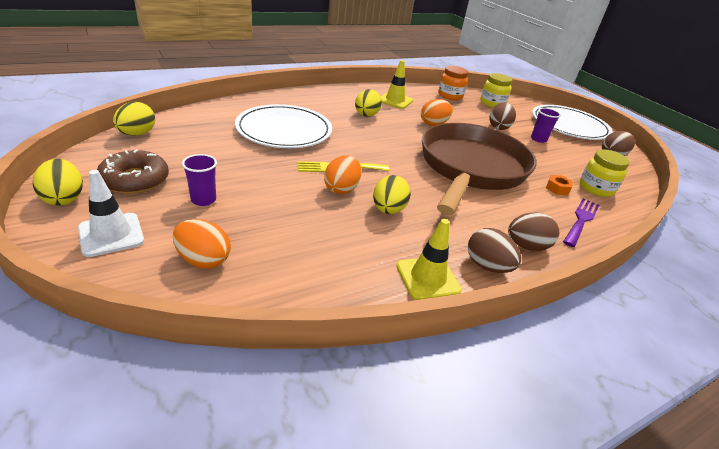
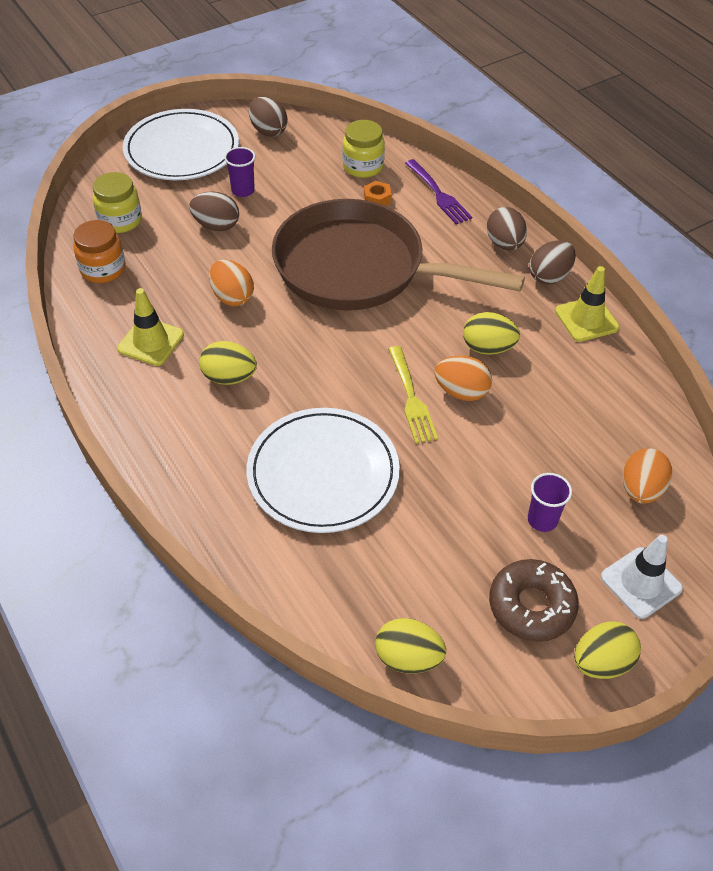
camera: 90 degrees left, 15 degrees up
(581, 220) = (438, 194): purple fork -> purple fork turned 150 degrees counterclockwise

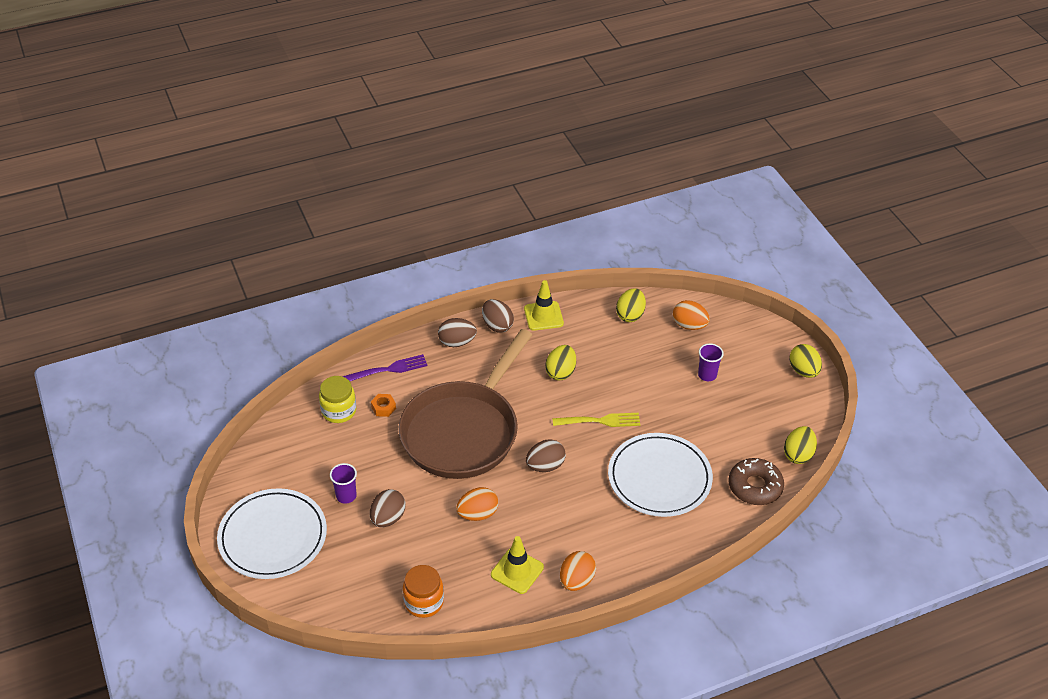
camera: 80 degrees left, 5 degrees down
(120, 220) = (362, 588): yellow jar -> none
(229, 377) = (563, 523): yellow egg -> yellow egg (630, 315)
(268, 131) = (266, 470): brown egg -> brown egg (545, 466)
(461, 392) = (598, 394): orange egg -> orange egg (576, 580)
(531, 606) = (766, 393): brown donut -> brown donut (755, 486)
(641, 583) = (754, 342): white traffic cone -> none

